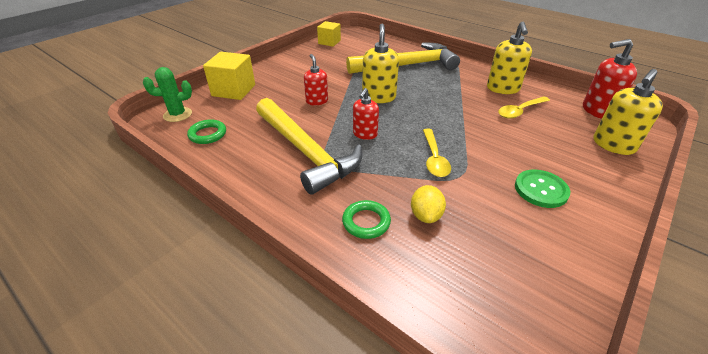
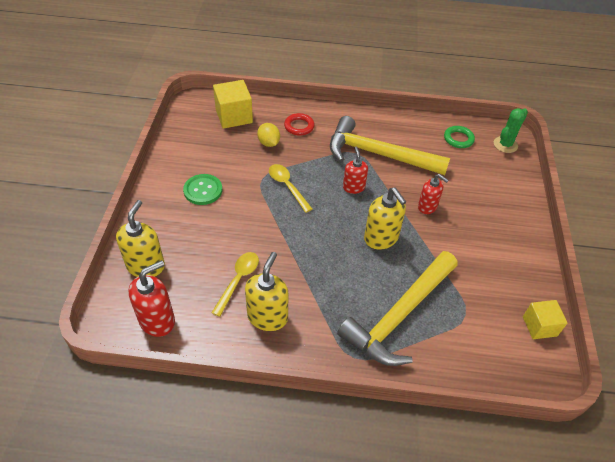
camera: 145 degrees right, 10 degrees up
(233, 90) = (509, 187): yellow cube -> yellow cube (234, 116)
(366, 222) = (299, 126): green ring -> red ring
(503, 89) = (267, 317): yellow soap dispenser -> yellow soap dispenser turned 45 degrees clockwise

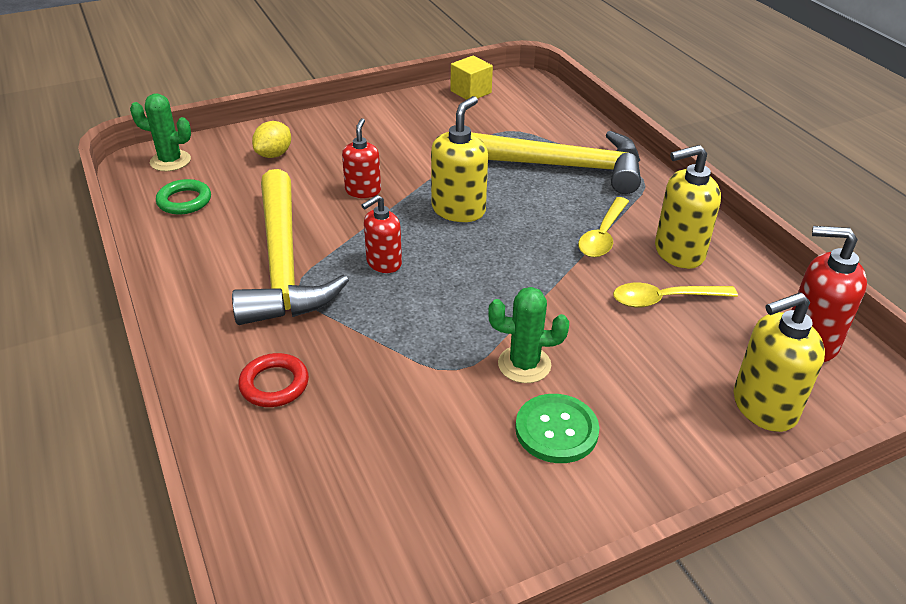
camera: 120 degrees left, 10 degrees down
(234, 116) = (310, 505): yellow cube -> none
(245, 200) = (524, 364): none -> green cactus
(269, 143) = (356, 404): yellow lemon -> yellow lemon (274, 154)
(287, 186) = (446, 330): yellow spoon -> yellow spoon (603, 235)

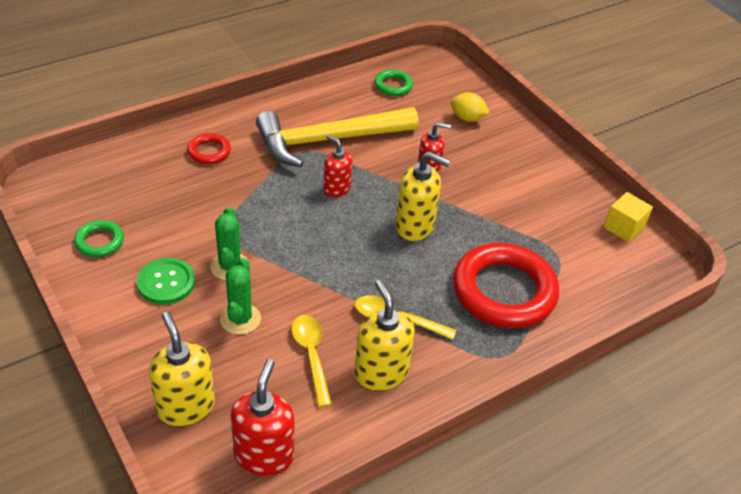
camera: 80 degrees right, 5 degrees up
(170, 161) = (442, 71): green cactus -> green cactus (240, 319)
(469, 516) = (99, 241): none -> green ring
(557, 166) = (504, 291): yellow hammer -> red ring

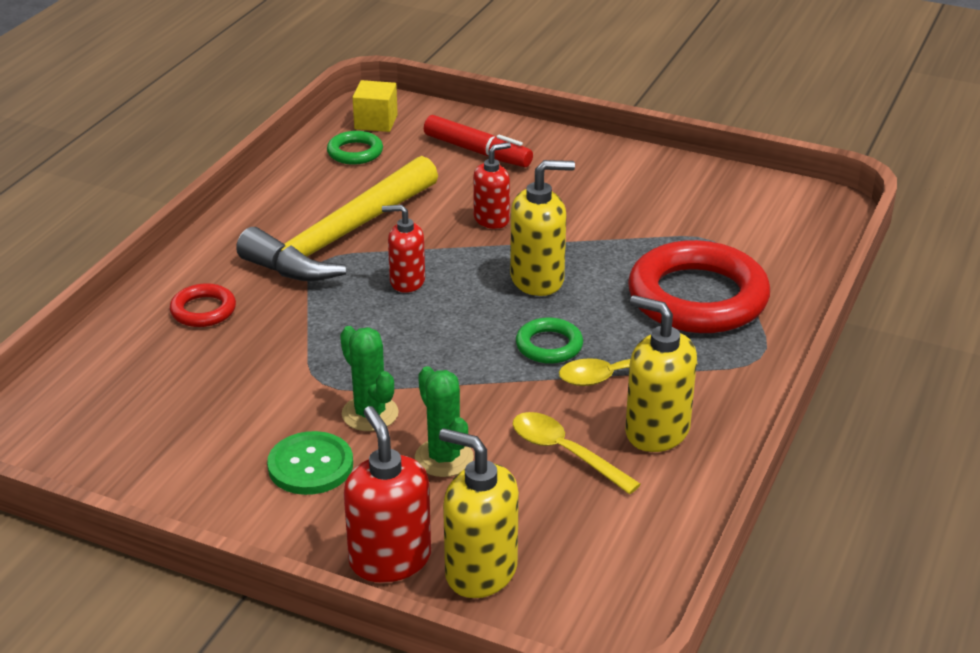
camera: 30 degrees left, 10 degrees down
(99, 241) = (172, 465): green ring -> green ring (549, 346)
(264, 455) = (621, 569): red soap dispenser -> red soap dispenser (390, 559)
(467, 118) = (477, 152): yellow lemon -> red marker
(623, 228) = (751, 188): yellow cube -> yellow cube (376, 122)

